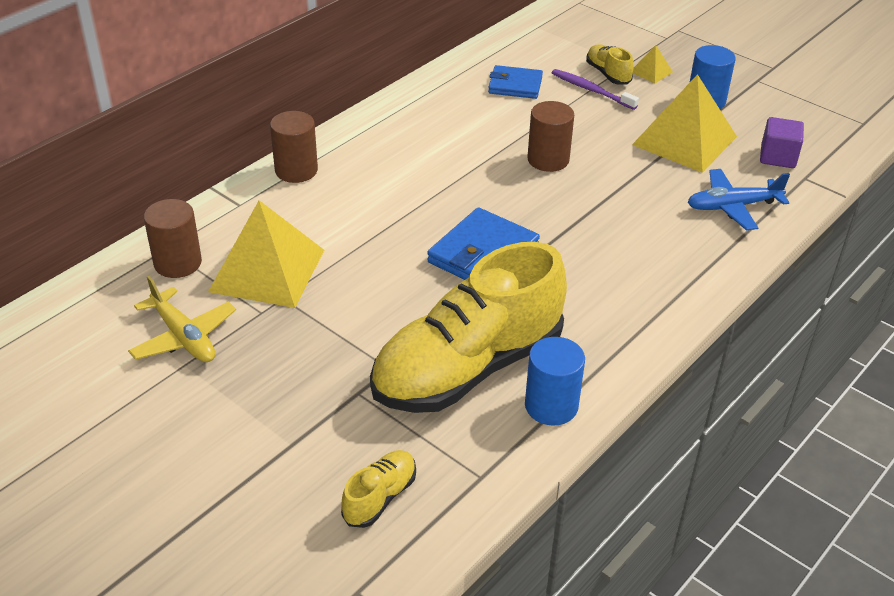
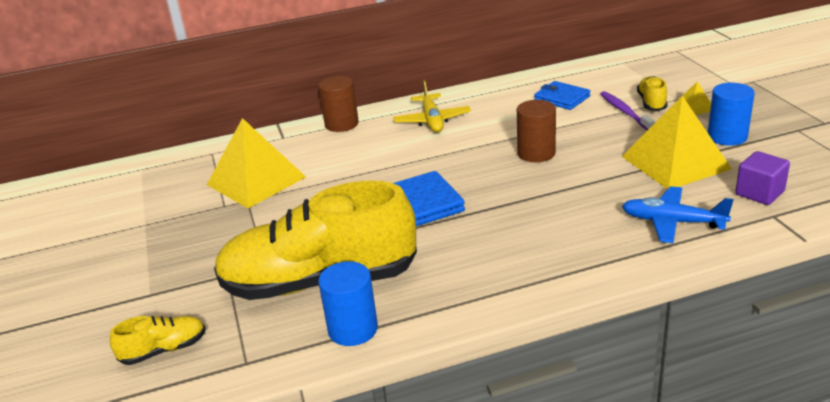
camera: 35 degrees right, 10 degrees down
(178, 263) = (208, 163): brown cylinder -> none
(184, 337) = (163, 208): yellow plane -> yellow plane (432, 121)

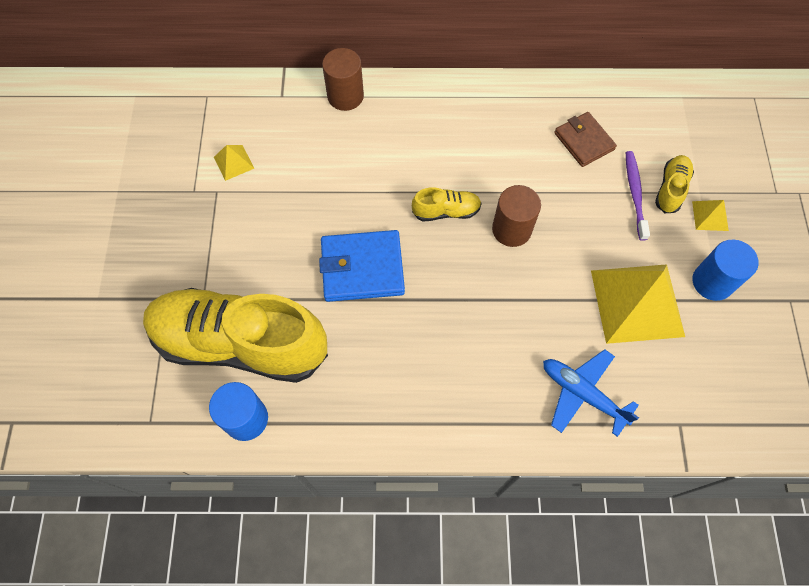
camera: 15 degrees right, 35 degrees up
(164, 350) = (90, 379): yellow shoe -> yellow shoe (446, 211)
(256, 180) = (234, 162): yellow pyramid -> yellow pyramid, size x0.43
(432, 121) = (436, 128): yellow plane -> none
(562, 98) = (584, 141): blue wallet -> brown wallet
(759, 193) = (688, 386): purple cube -> none

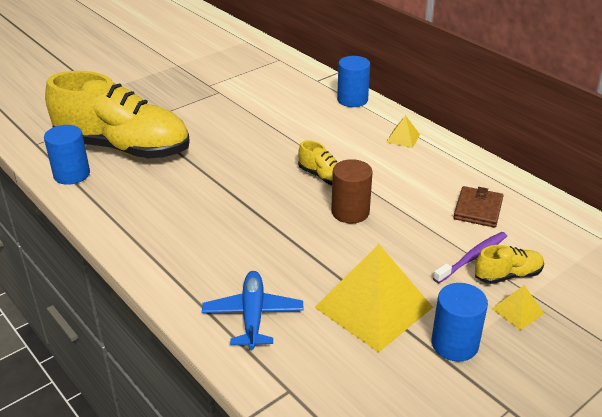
camera: 50 degrees right, 30 degrees down
(234, 162) = (246, 88): yellow pyramid -> yellow pyramid (403, 138)
(240, 343) = (123, 148): yellow shoe -> yellow shoe turned 135 degrees clockwise
(345, 96) = (352, 100): brown cylinder -> blue cylinder
(362, 268) = (233, 165): blue wallet -> none

